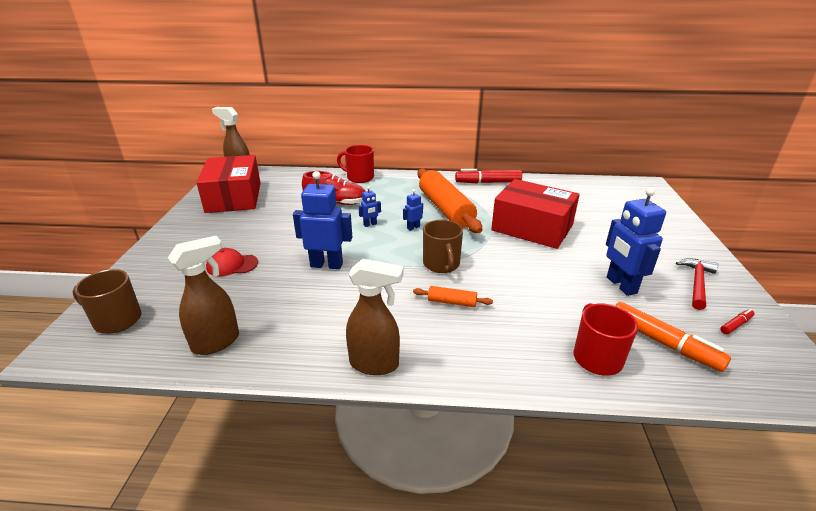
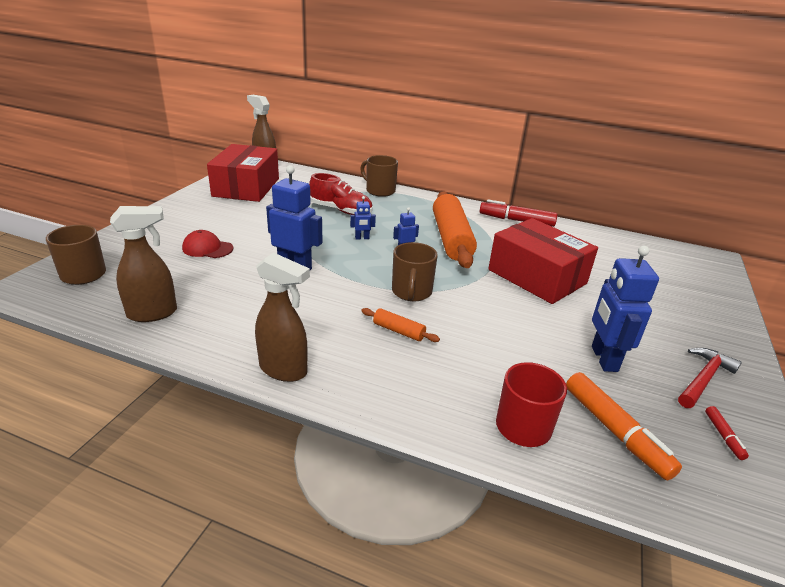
camera: 15 degrees right, 0 degrees up
(359, 177) = (379, 191): red mug -> brown mug
(735, 325) = (723, 436): red marker -> red marker turned 105 degrees clockwise

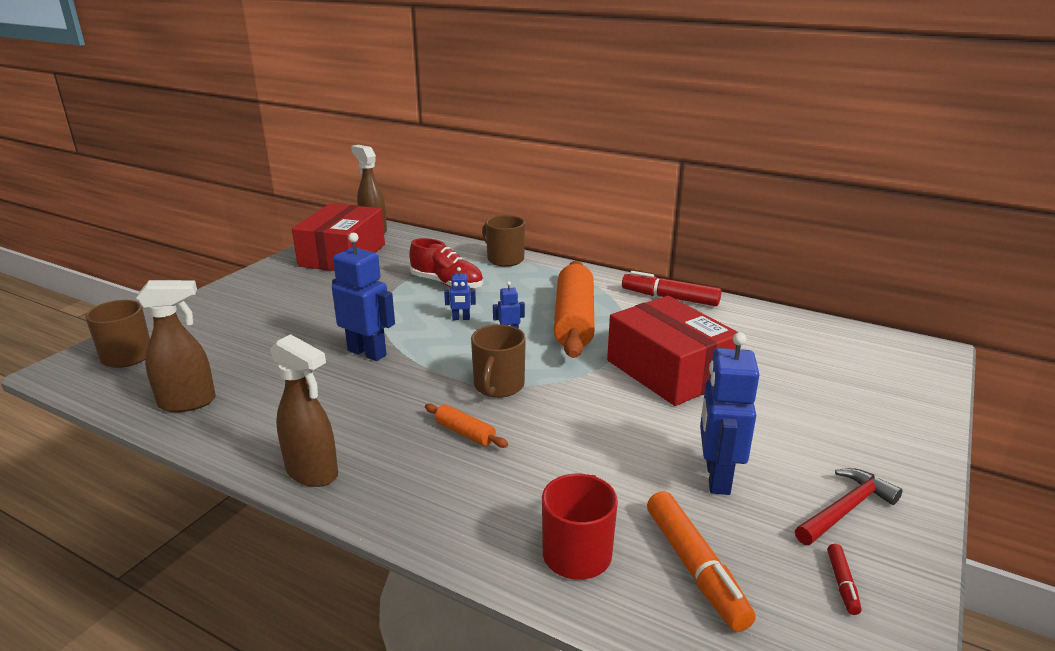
camera: 10 degrees right, 5 degrees down
(207, 248) = (273, 328): red cap -> none

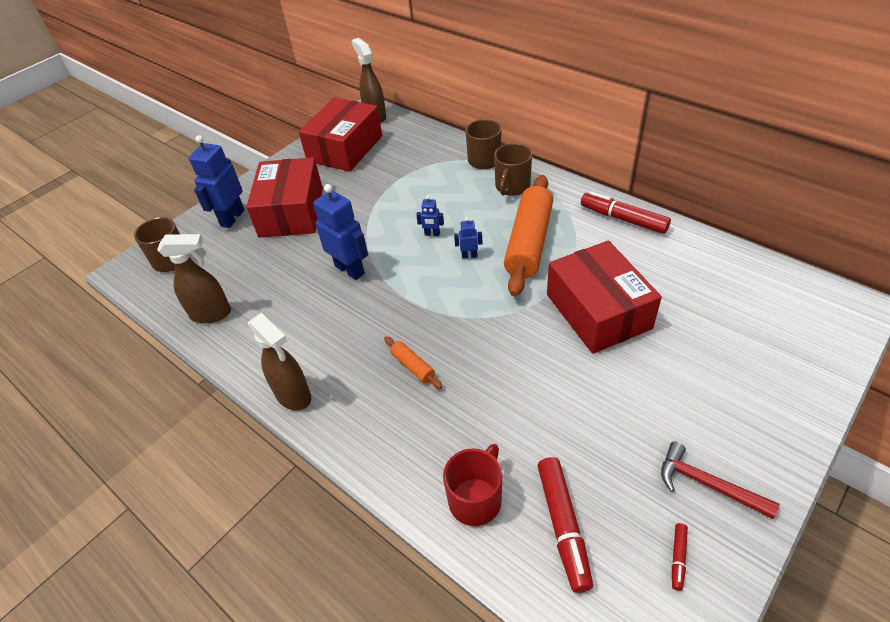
camera: 15 degrees right, 20 degrees up
(285, 308) = (291, 212): none -> red box
(447, 284) = (427, 189): red shoe -> none
(498, 386) = (448, 317): brown mug -> brown mug (512, 187)
(695, 567) = (563, 526): orange marker -> red marker
(717, 478) = (606, 437): blue robot -> blue robot (232, 218)
(846, 509) = (707, 484): red hammer -> red hammer turned 120 degrees counterclockwise

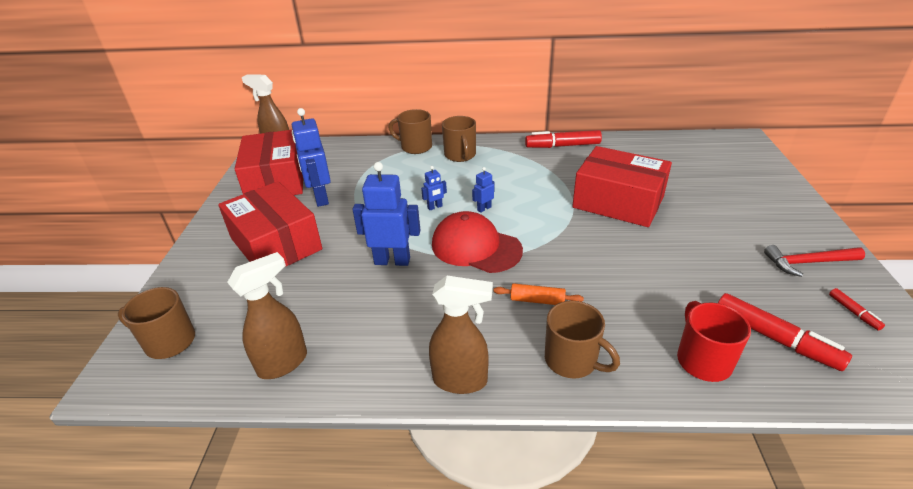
camera: 40 degrees left, 10 degrees down
(232, 218) = (210, 274): blue robot -> blue robot (320, 198)
(380, 431) = (572, 360): none -> brown mug
(421, 291) = (476, 247): none -> red cap
(529, 243) = (518, 183): orange rolling pin -> none

